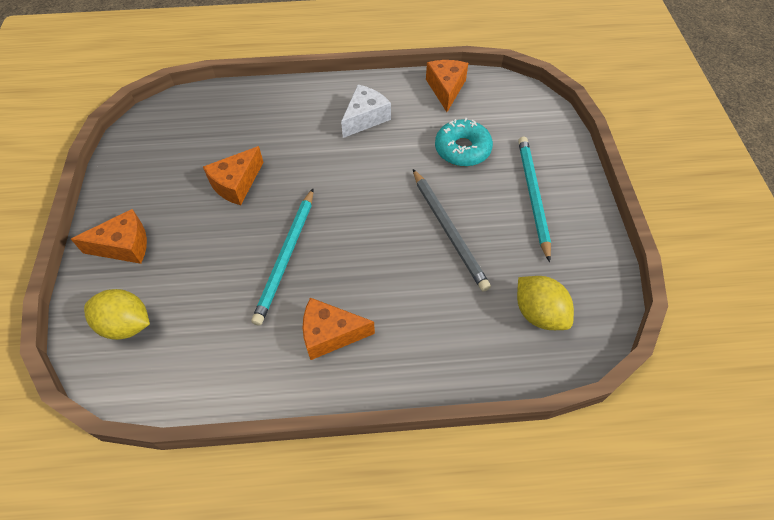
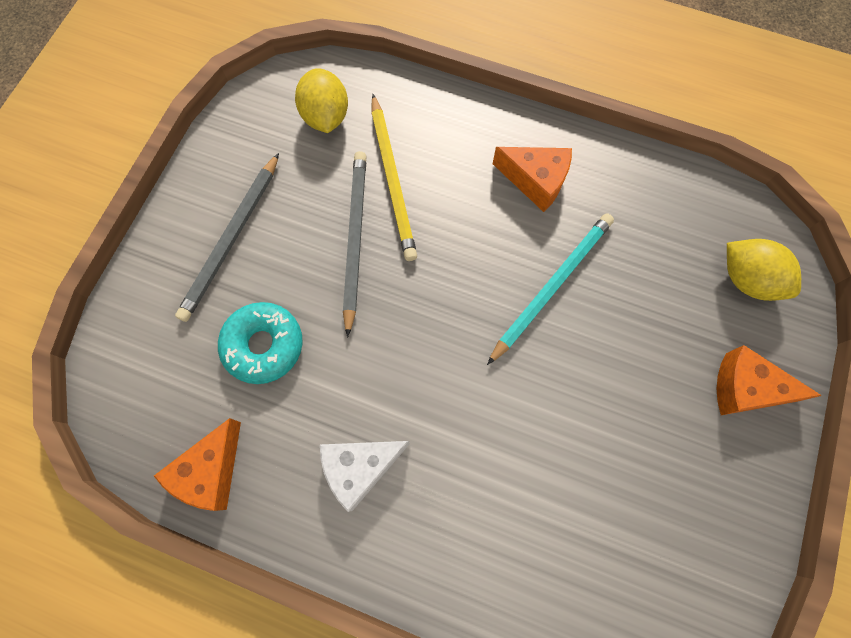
camera: 155 degrees left, 15 degrees up
(236, 184) = (583, 426): orange cheese -> none
(449, 285) = (392, 179): none -> yellow pencil
(533, 196) = (232, 239): turquoise pencil -> grey pencil

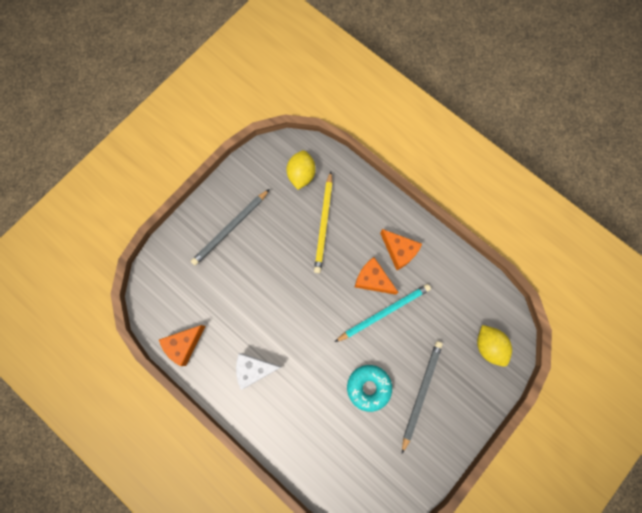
camera: 20 degrees right, 5 degrees up
(263, 345) = (228, 291): turquoise donut -> turquoise donut (368, 387)
(355, 239) = (292, 250): grey pencil -> grey pencil (421, 393)
(746, 389) = (461, 402): orange cheese -> orange cheese (372, 279)

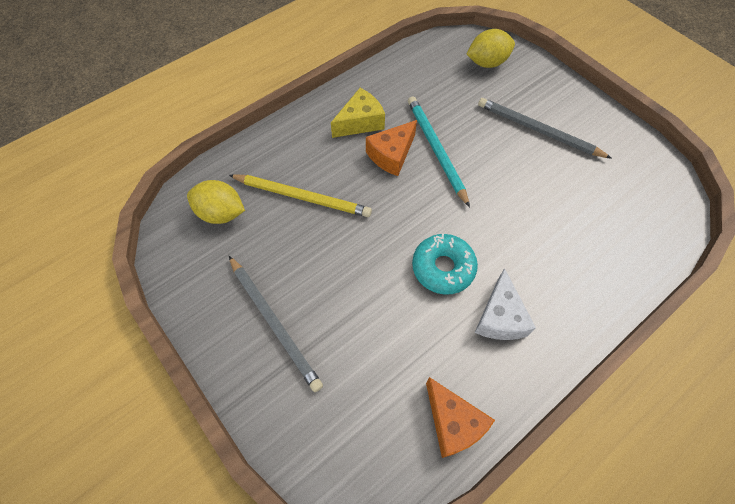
camera: 80 degrees left, 15 degrees down
(368, 387) = (530, 181): turquoise donut -> turquoise donut (443, 268)
(399, 251) = (360, 122): orange cheese -> yellow cheese

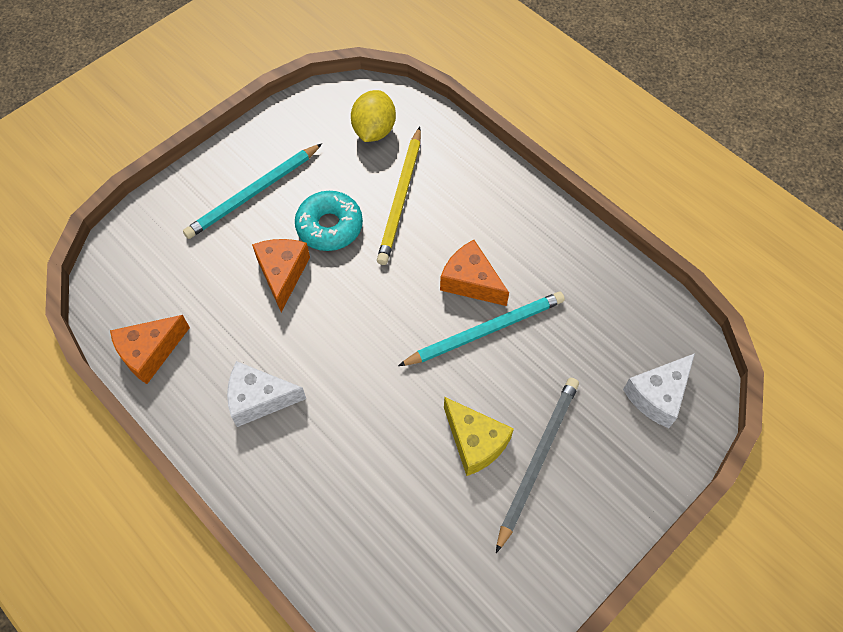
camera: 85 degrees right, 0 degrees up
(274, 322) = (254, 193): grey pencil -> turquoise pencil
(360, 122) = (517, 244): yellow cheese -> yellow cheese (475, 442)
(371, 296) = (282, 274): none -> orange cheese
(443, 268) = (318, 341): turquoise donut -> turquoise donut (329, 226)
(487, 63) = (658, 395): yellow lemon -> white cheese

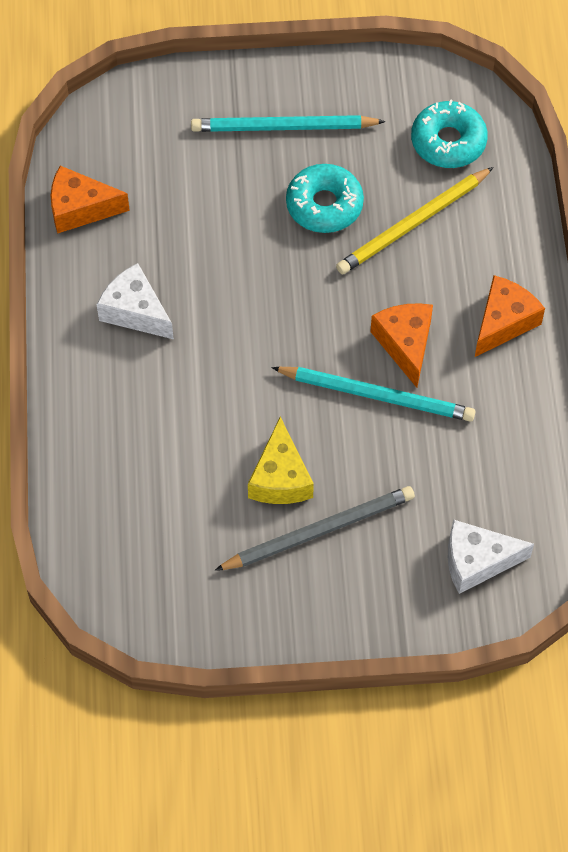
camera: 40 degrees right, 0 degrees up
(282, 274) = (246, 219): orange cheese -> orange cheese (503, 322)
(374, 130) = (448, 142): yellow lemon -> turquoise donut

